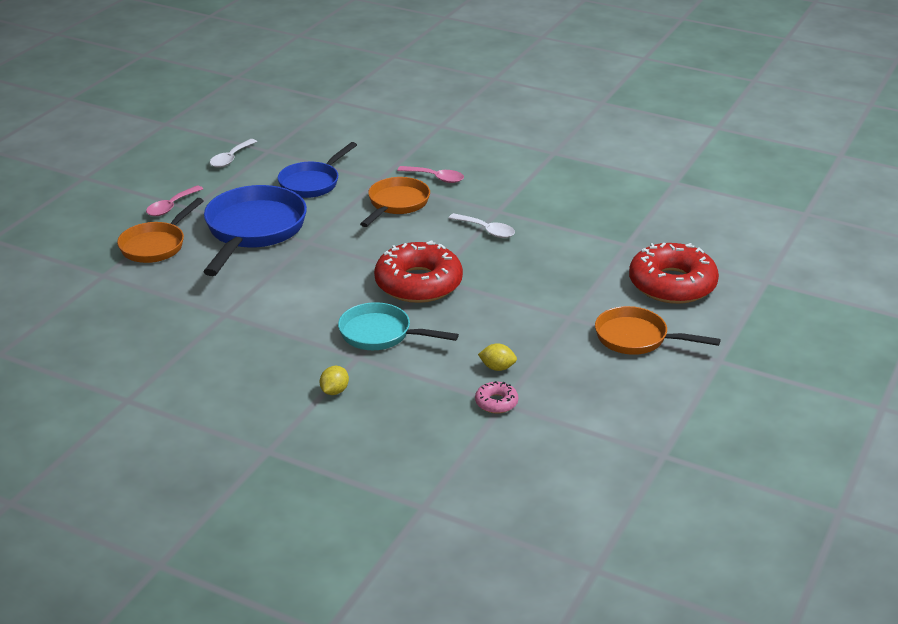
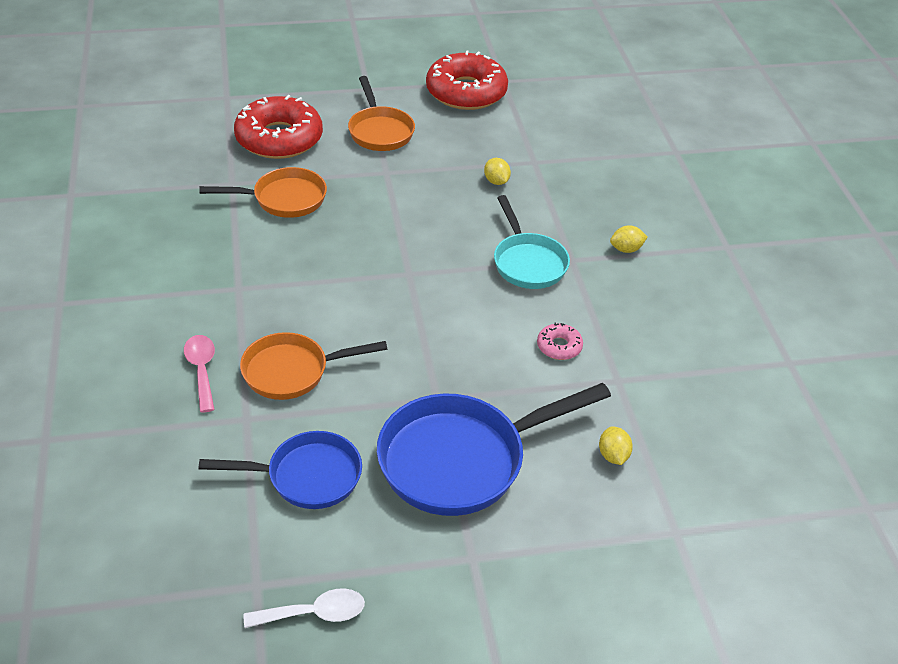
camera: 130 degrees left, 10 degrees up
(156, 245) = (577, 529): orange pan -> orange pan (284, 199)
(171, 206) = (489, 583): pink spoon -> none
(178, 281) = (613, 455): none -> yellow lemon
(418, 283) = (428, 278): red donut -> red donut (466, 92)
(486, 230) = (287, 278): white spoon -> none
(496, 402) = (537, 165): pink donut -> pink donut (559, 346)

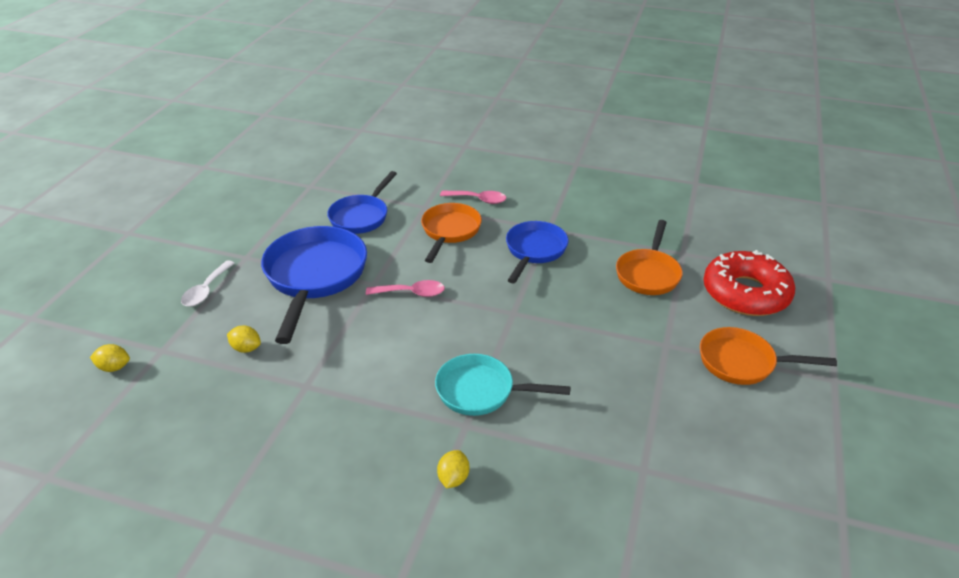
camera: 120 degrees right, 5 degrees down
(291, 287) = (534, 251): none -> blue pan
(314, 613) = (275, 198): white spoon -> white spoon (206, 290)
(430, 359) = (411, 293): none -> pink spoon
(466, 92) = (816, 466): red donut -> none
(496, 181) = (618, 420): yellow lemon -> yellow lemon (114, 367)
(559, 346) = (368, 366): pink donut -> none

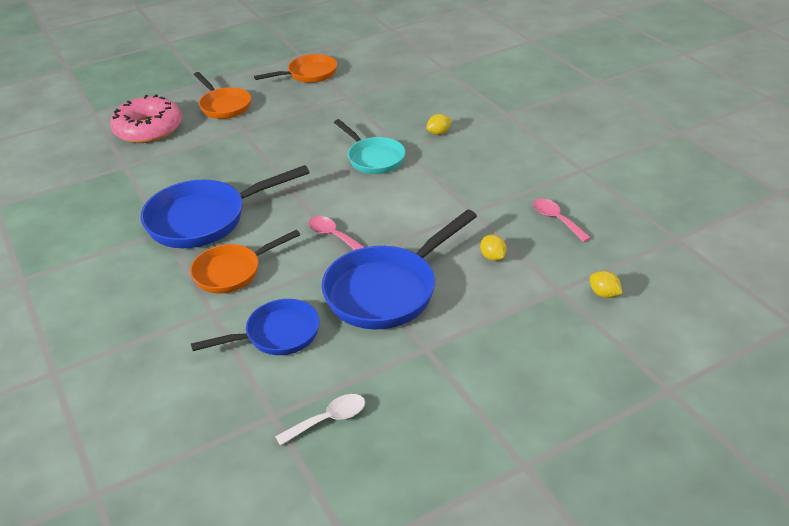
camera: 135 degrees left, 0 degrees up
(206, 290) = (488, 329): white spoon -> white spoon (328, 420)
(478, 200) = (160, 291): pink spoon -> pink spoon (556, 219)
(534, 251) = (204, 219): blue pan -> blue pan, size x1.60
(648, 273) = (171, 166): orange pan -> orange pan (308, 74)
(745, 293) = (148, 129): red donut -> pink donut

